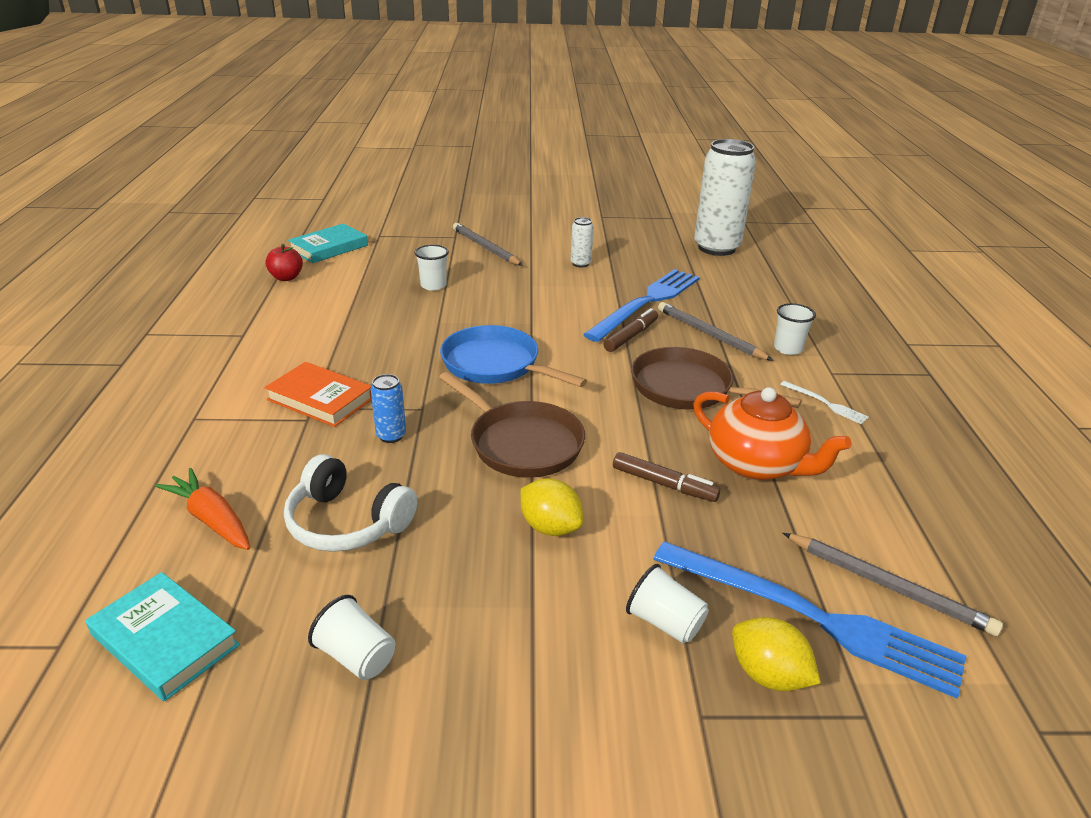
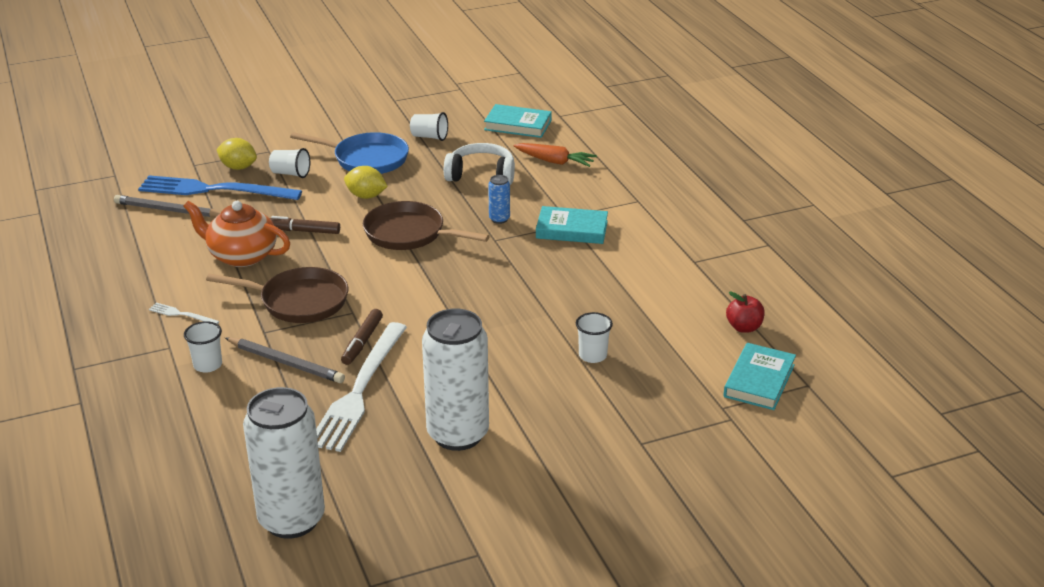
camera: 160 degrees right, 0 degrees up
(320, 399) = (572, 229): orange book -> turquoise book
(485, 248) = (587, 432): grey pencil -> none
(496, 365) = (466, 285): blue pan -> blue pan (366, 159)
(580, 264) = (458, 434): white can -> white can, size x2.36
(646, 302) = (359, 390): blue fork -> white fork

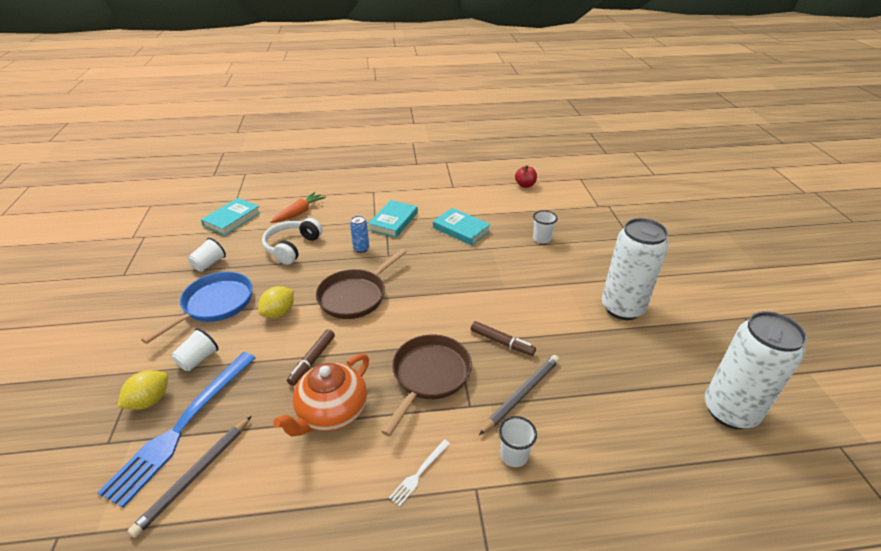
camera: 75 degrees left, 5 degrees up
(359, 390) = (566, 352): white fork -> none
(759, 381) = (575, 191): turquoise book -> turquoise book (461, 229)

